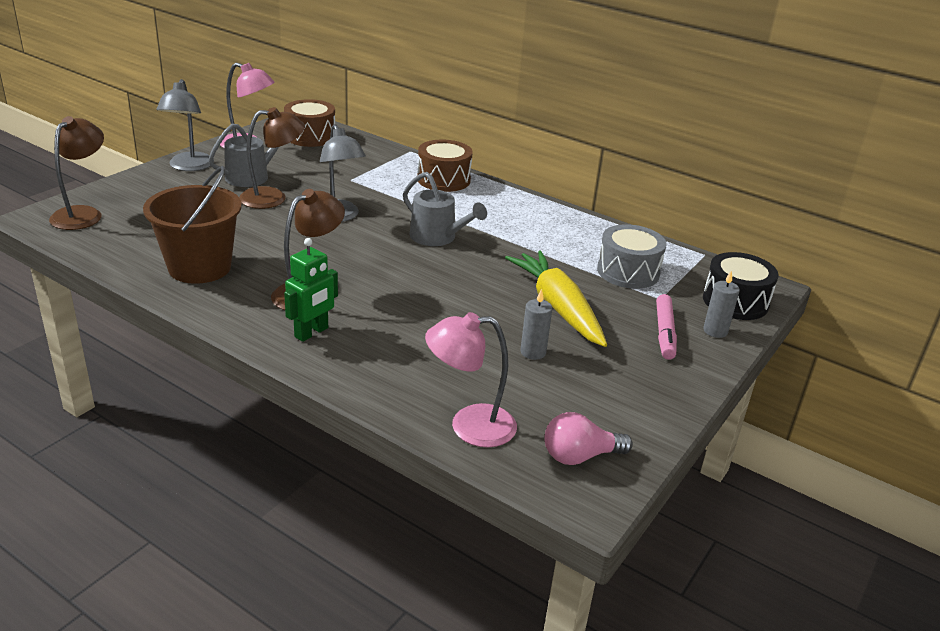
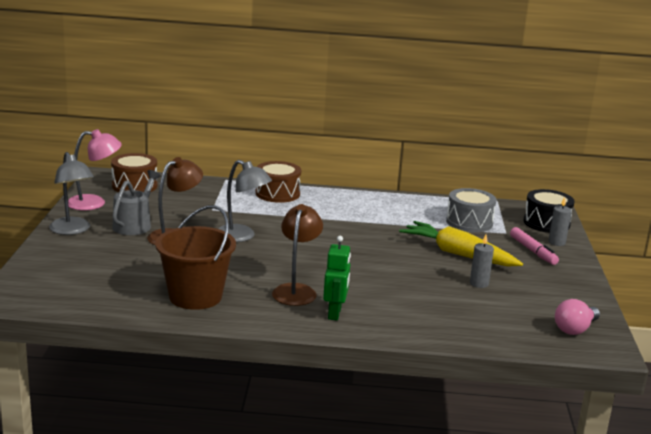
camera: 30 degrees left, 10 degrees down
(83, 214) = (41, 286): brown lamp -> none
(437, 237) = (328, 232): grey watering can -> none
(469, 426) = (500, 334): pink lamp -> none

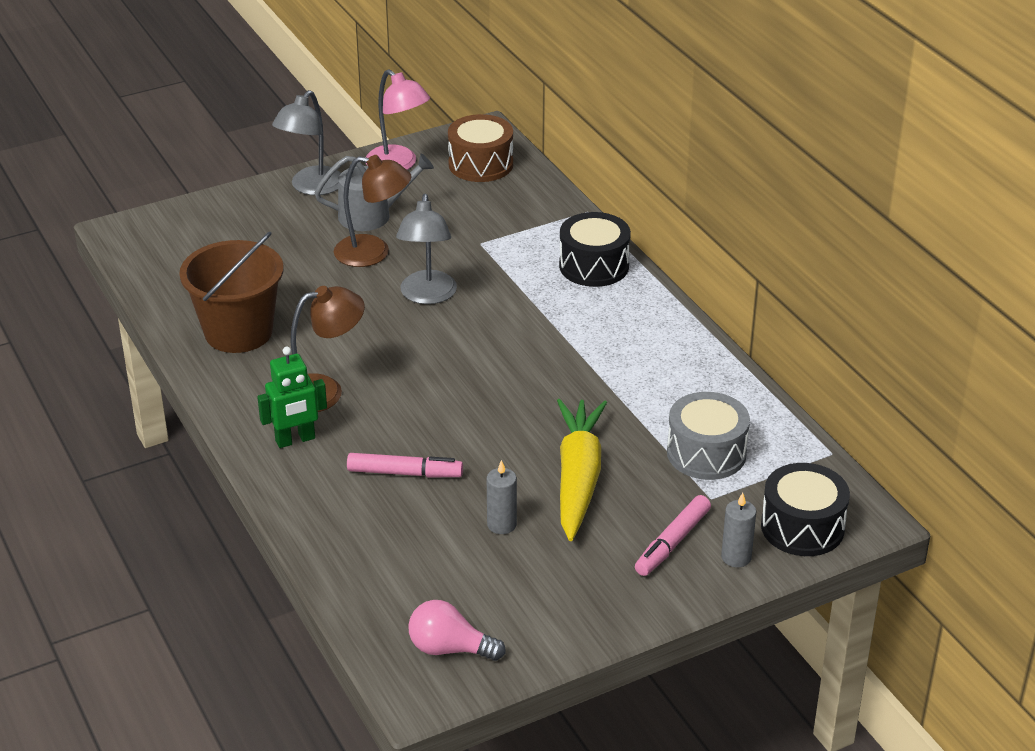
camera: 60 degrees right, 15 degrees up
(277, 193) = (594, 266): brown drum -> black drum
(405, 293) = (404, 473): none -> pink marker

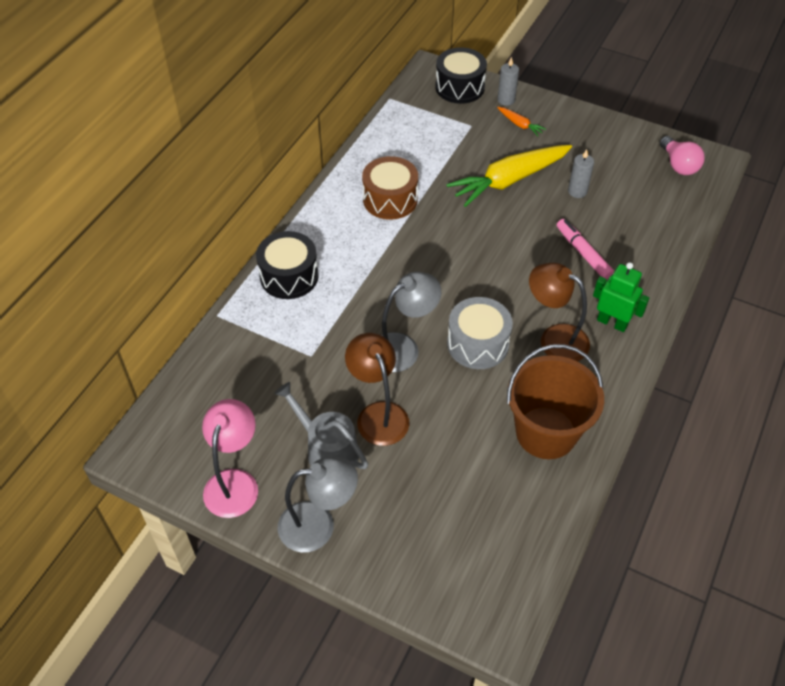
camera: 125 degrees left, 15 degrees up
(480, 164) = (192, 422): brown drum -> brown drum (390, 199)
(672, 542) = (520, 125): pink marker -> orange carrot
(706, 453) = (436, 142): grey drum -> grey drum (478, 344)

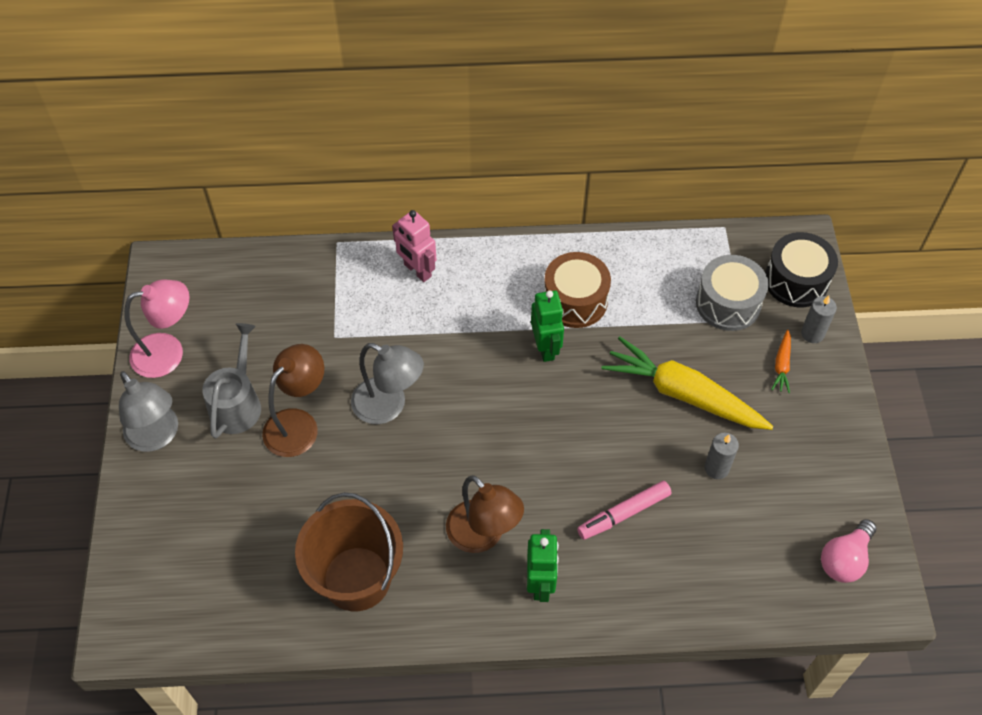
camera: 60 degrees right, 5 degrees up
(289, 276) = (417, 271): black drum -> pink robot
(418, 233) = (546, 348): none -> green robot
(478, 344) = (432, 468): grey drum -> grey drum (728, 303)
(554, 338) = (483, 536): brown lamp -> brown lamp turned 135 degrees clockwise
(583, 253) = (623, 514): pink marker -> pink marker turned 150 degrees counterclockwise

